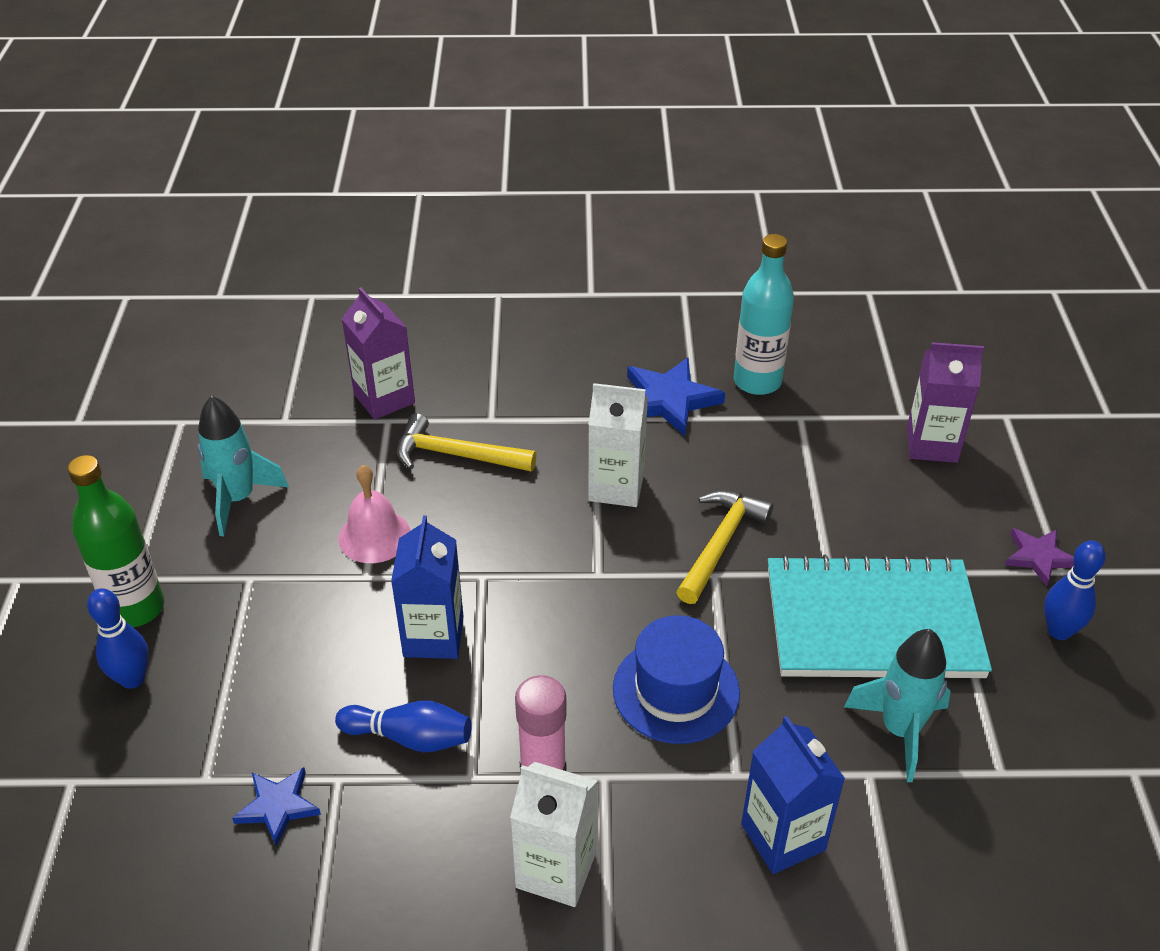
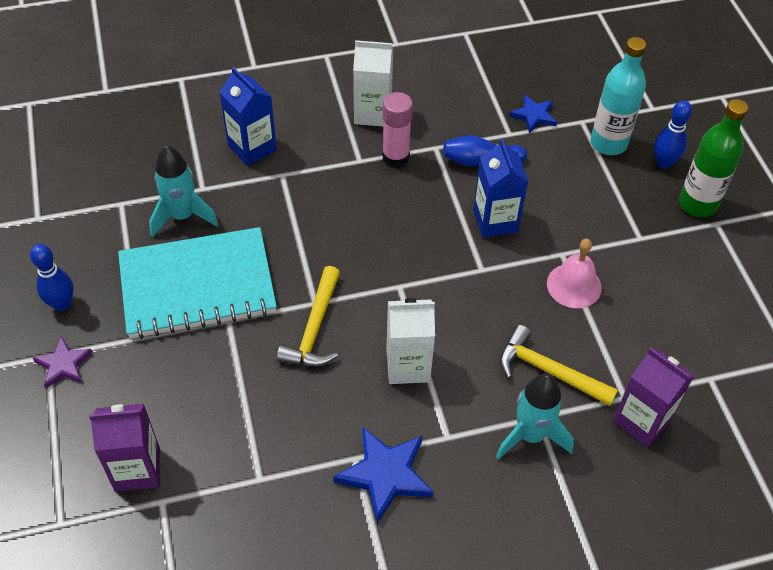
camera: 165 degrees right, 10 degrees up
(238, 499) = (692, 296): turquoise rocket -> turquoise rocket (530, 435)
(457, 455) = (549, 371): yellow hammer -> yellow hammer turned 150 degrees counterclockwise
(676, 690) = (327, 215): blue hat -> none
(757, 381) = (305, 518): turquoise bottle -> turquoise bottle (608, 143)

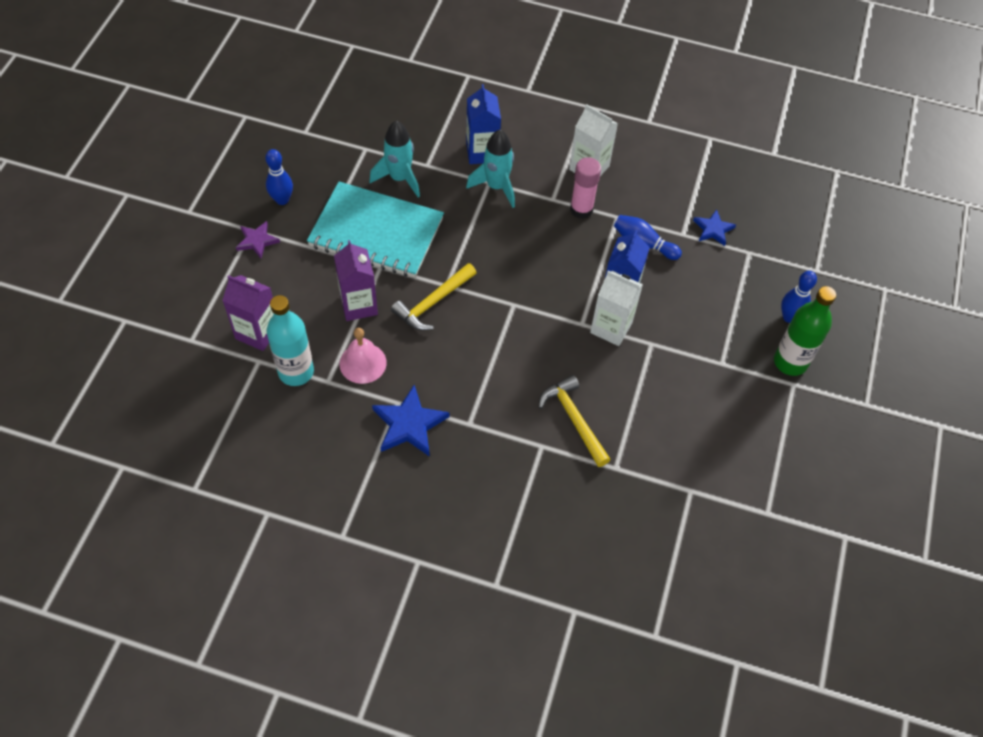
camera: 30 degrees right, 5 degrees up
(408, 365) = (478, 362): white carton -> white carton (611, 328)
(530, 435) = (526, 455): turquoise rocket -> turquoise rocket (496, 187)
(574, 285) = (641, 370): pink bell -> pink bell (363, 363)
(608, 143) = (756, 280): turquoise bottle -> turquoise bottle (296, 372)
(641, 420) = (614, 490): purple carton -> purple carton (359, 305)

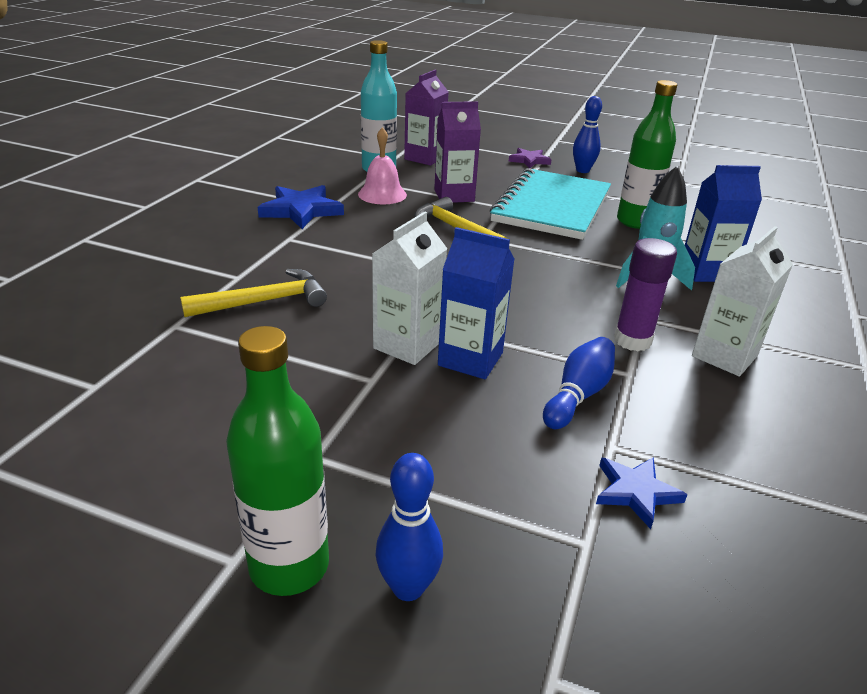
camera: 95 degrees right, 25 degrees down
(399, 178) = (635, 222): turquoise rocket -> green bottle
(581, 209) = (632, 340): pink glue stick -> purple glue stick

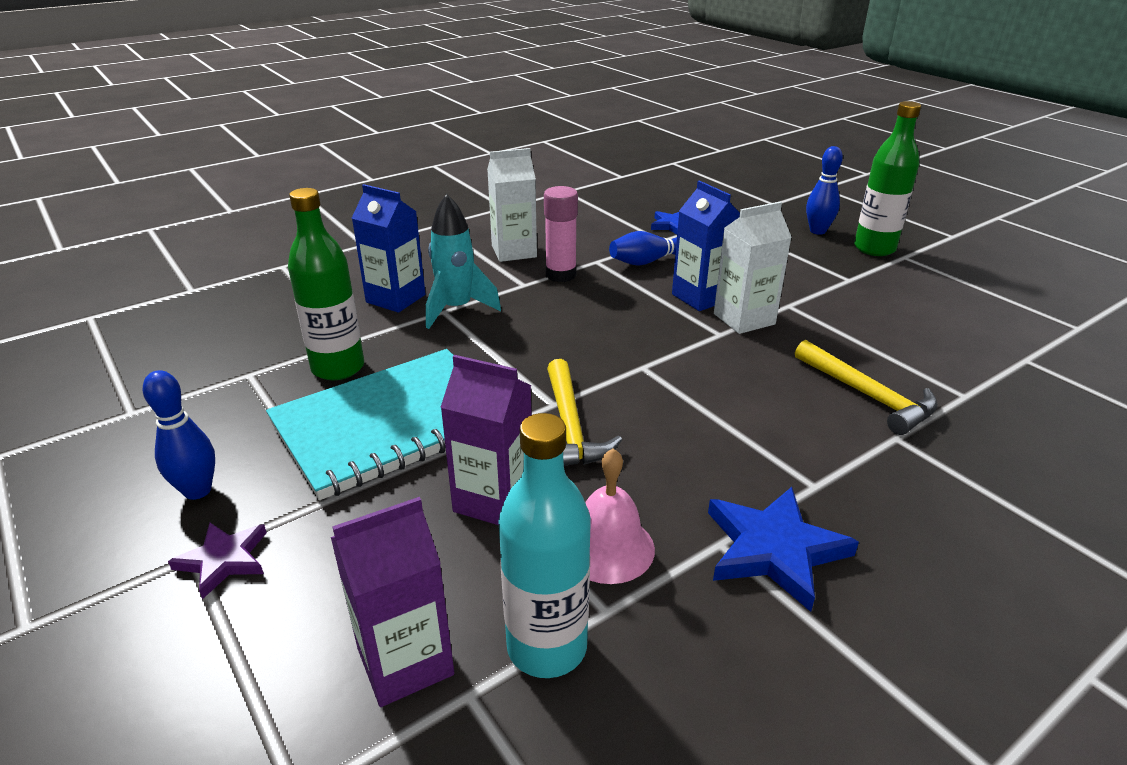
camera: 145 degrees left, 0 degrees up
(264, 301) = (867, 395): yellow hammer -> yellow hammer turned 135 degrees counterclockwise
(632, 340) = (561, 275): purple glue stick -> pink glue stick

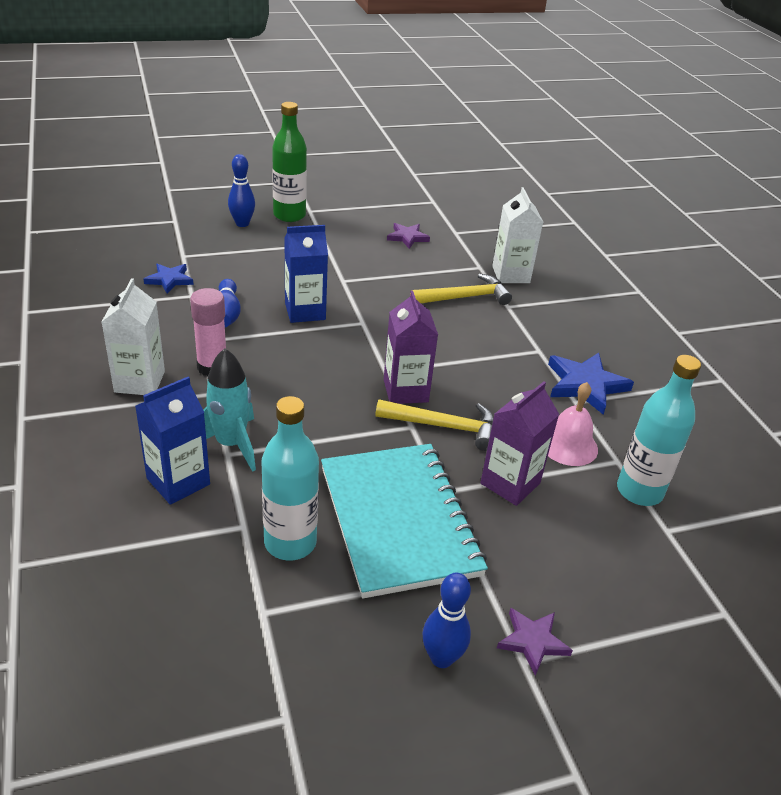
camera: 75 degrees left, 5 degrees up
(338, 368) = (290, 542): green bottle -> turquoise bottle
(405, 661) = (641, 553): purple carton -> purple carton (405, 391)
(744, 319) = (349, 305): white carton -> white carton (511, 274)
(949, 326) = (407, 237): none -> purple star

